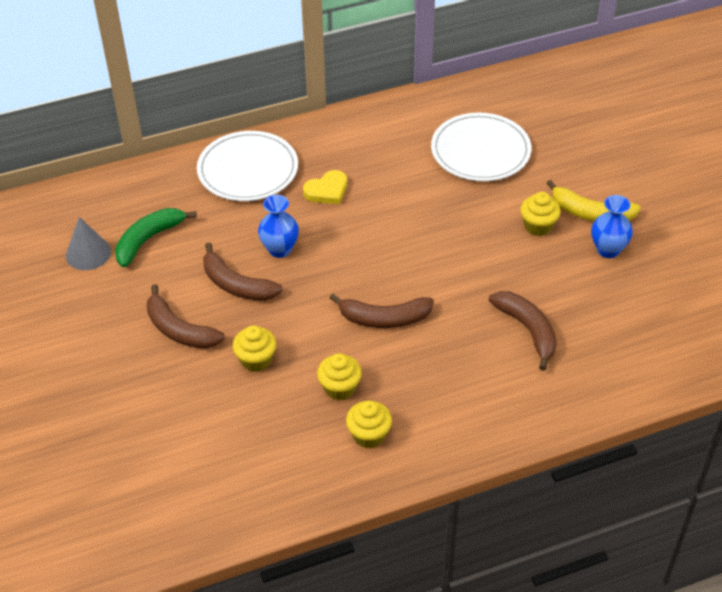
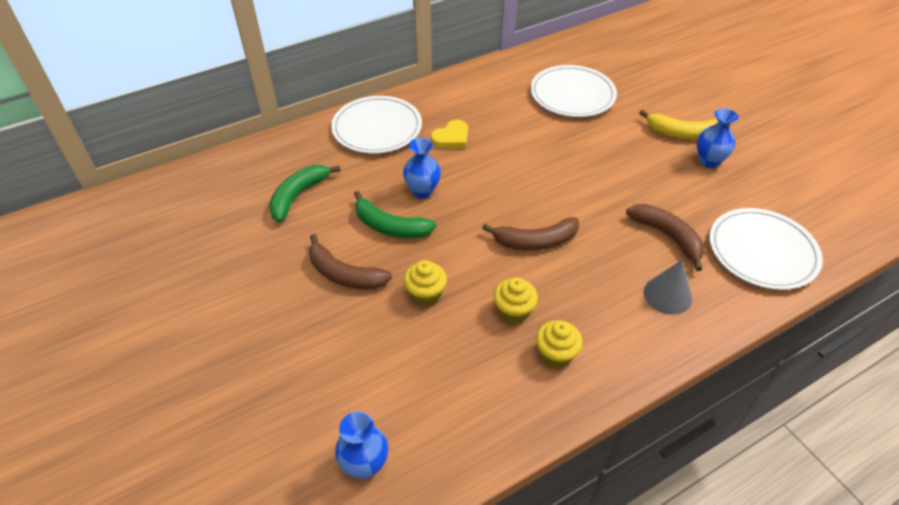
camera: 10 degrees left, 0 degrees up
(88, 253) = (242, 213): grey cone -> grey cone (667, 295)
(162, 509) = (365, 465): none -> blue vase
(236, 284) = (389, 226): brown banana -> green banana
(538, 226) = (642, 148): yellow cupcake -> none
(623, 358) = (762, 251): none -> white plate

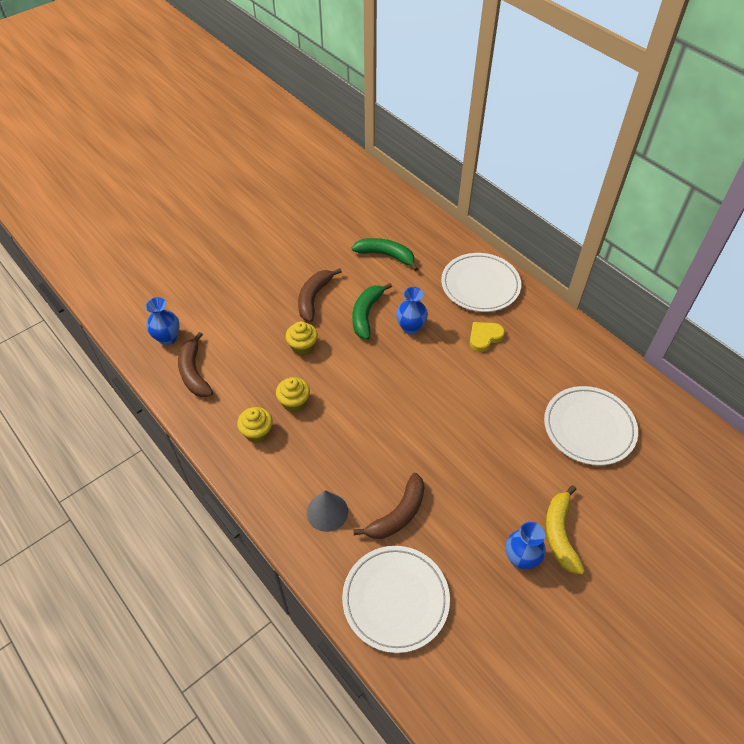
camera: 80 degrees right, 5 degrees up
(451, 138) = (484, 337): yellow heart -> yellow heart turned 105 degrees clockwise
(535, 241) = (370, 410): brown banana -> brown banana (194, 372)

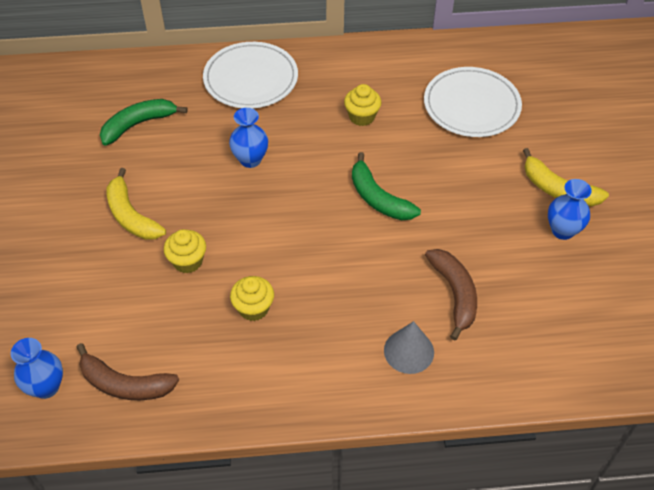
camera: 55 degrees left, 0 degrees up
(257, 432) = (263, 363): yellow cupcake -> yellow cupcake (362, 117)
(314, 298) = (131, 215): brown banana -> yellow banana
(366, 314) = (198, 184): green banana -> green banana (378, 198)
(395, 599) = (541, 347): white plate -> none
(484, 337) = (314, 113): yellow heart -> none

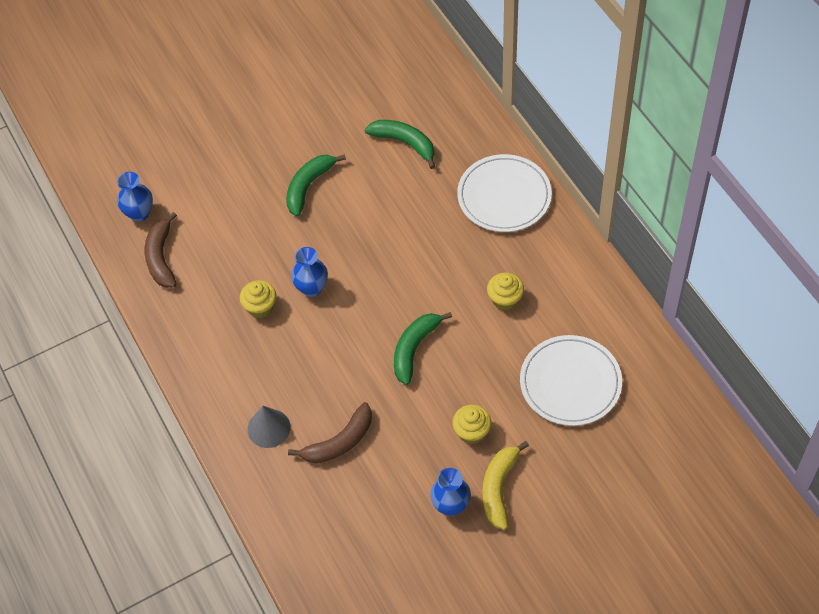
camera: 70 degrees right, 5 degrees up
(131, 215) = (309, 186): yellow banana -> green banana
(188, 261) = (283, 244): yellow cupcake -> yellow cupcake (472, 432)
(250, 159) = (408, 238): blue vase -> blue vase (311, 288)

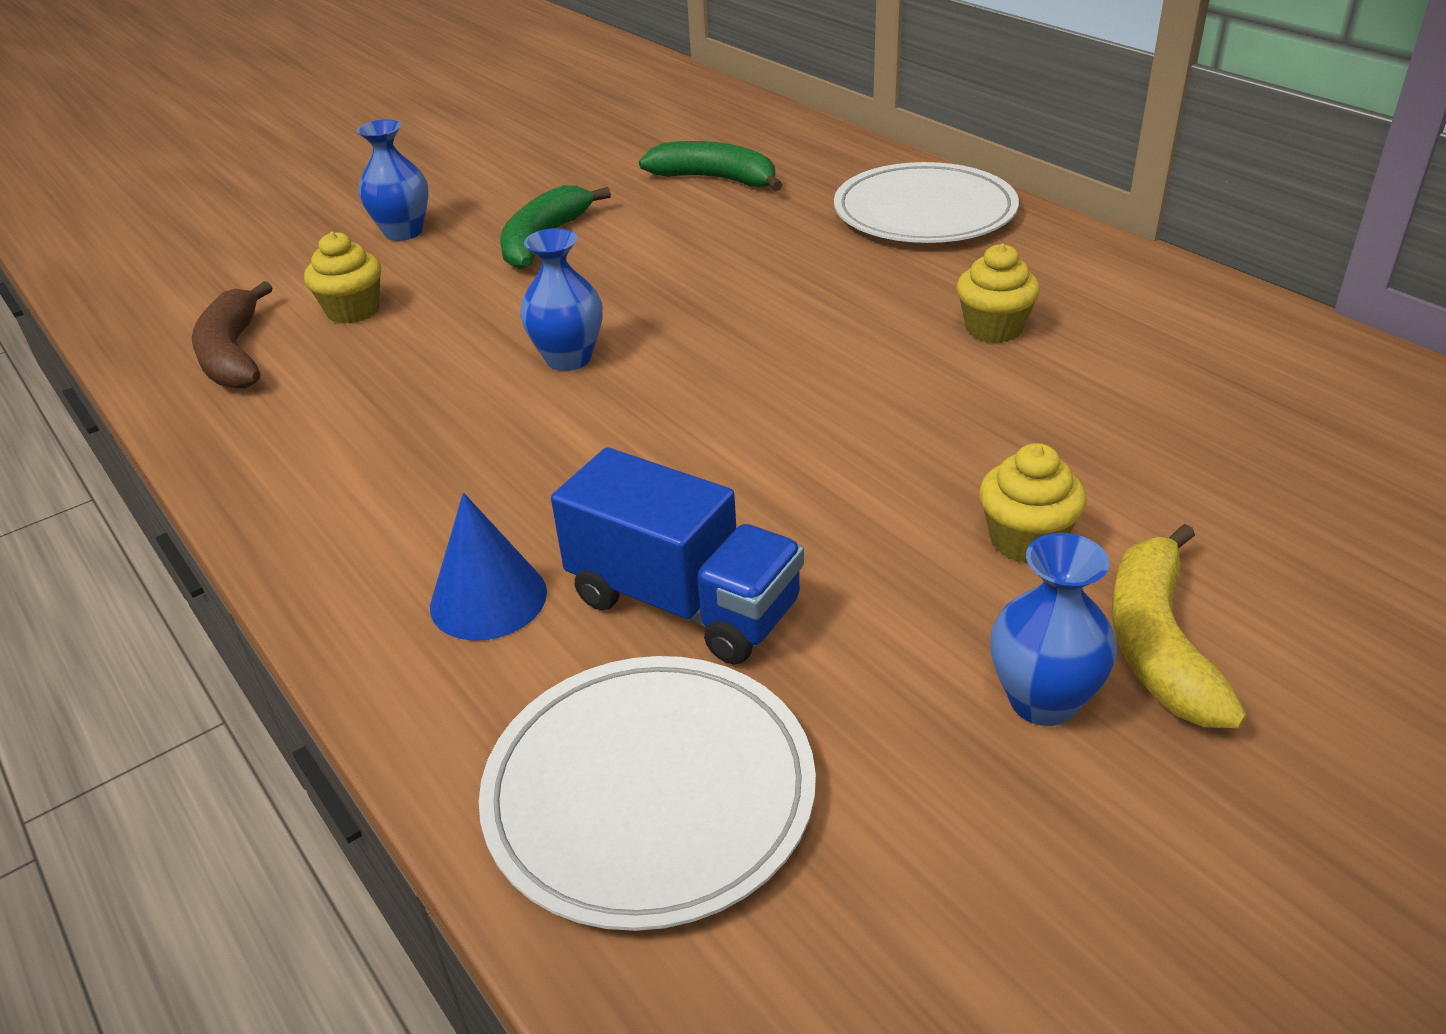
camera: 10 degrees left, 20 degrees down
(139, 213) = (196, 304): blue vase -> blue vase (403, 232)
(260, 307) = (455, 398): yellow cupcake -> yellow cupcake (353, 311)
(269, 428) = (488, 599): grey cone -> blue cone
(339, 442) = (683, 603): brown banana -> blue truck
(415, 349) = (825, 418): green banana -> none
(570, 383) = (1214, 428): white plate -> white plate (649, 793)

